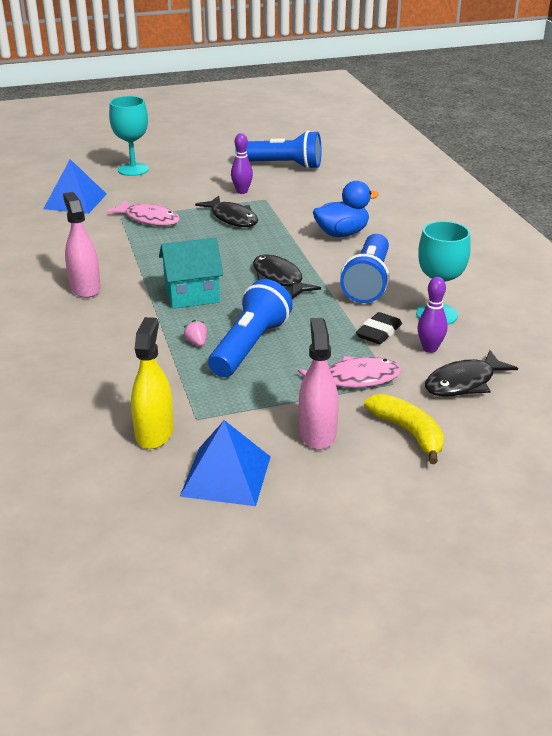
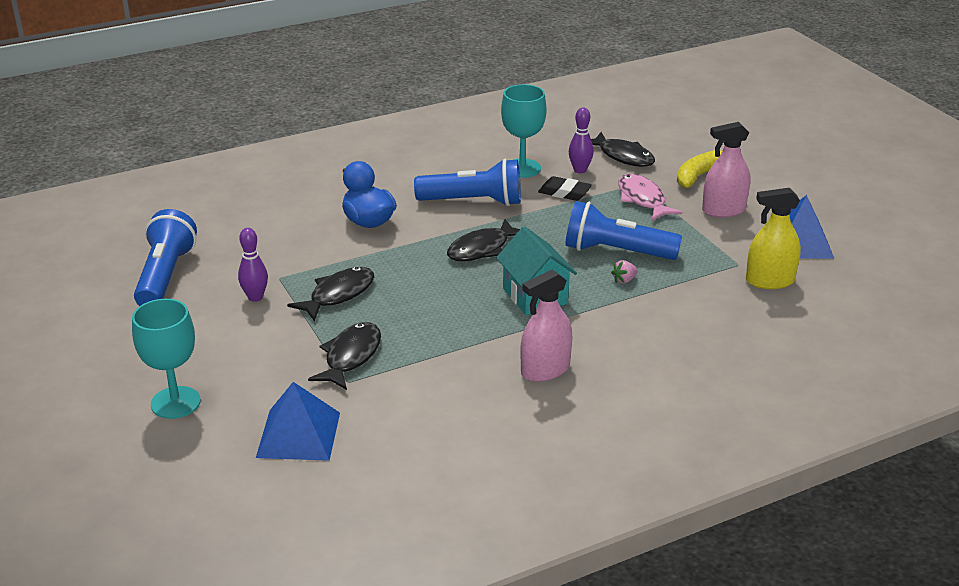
camera: 100 degrees left, 0 degrees up
(149, 219) = (351, 356): pink fish -> black fish

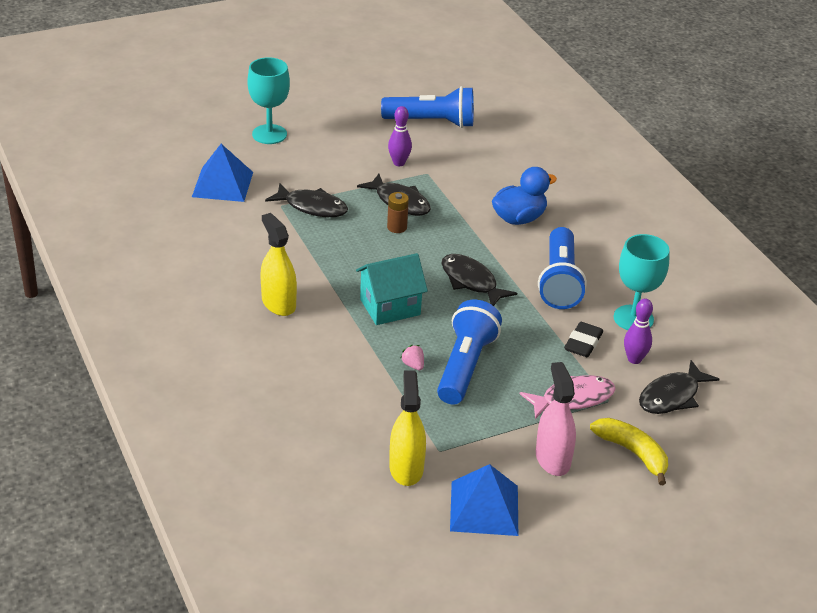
camera: 90 degrees right, 5 degrees up
(389, 295) = (397, 227): none -> brown battery
(545, 370) = (278, 303): pink spray bottle -> yellow spray bottle

